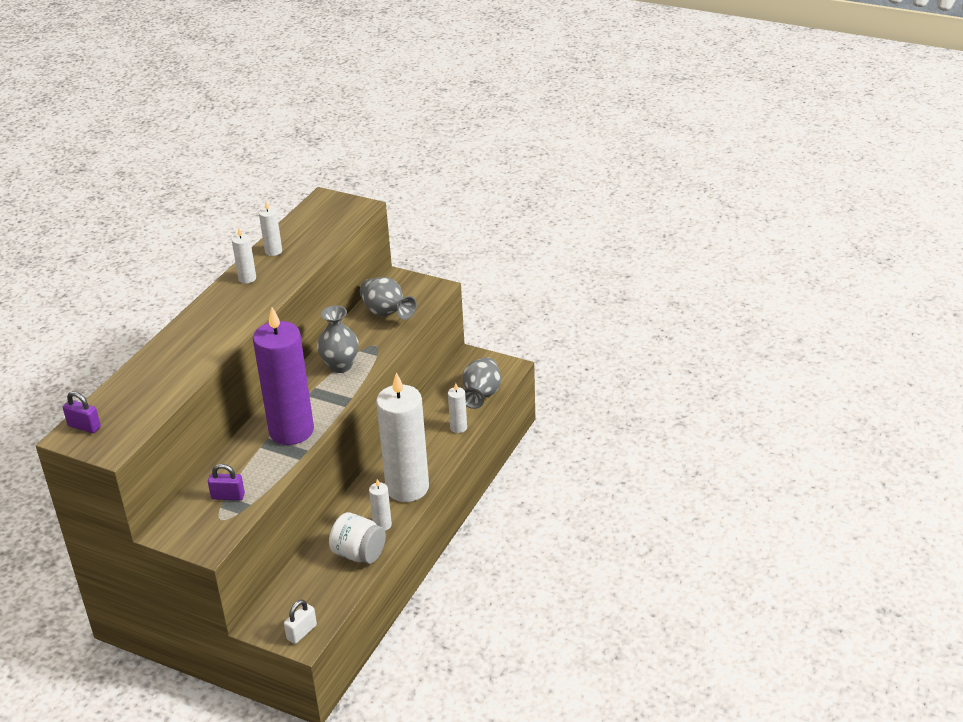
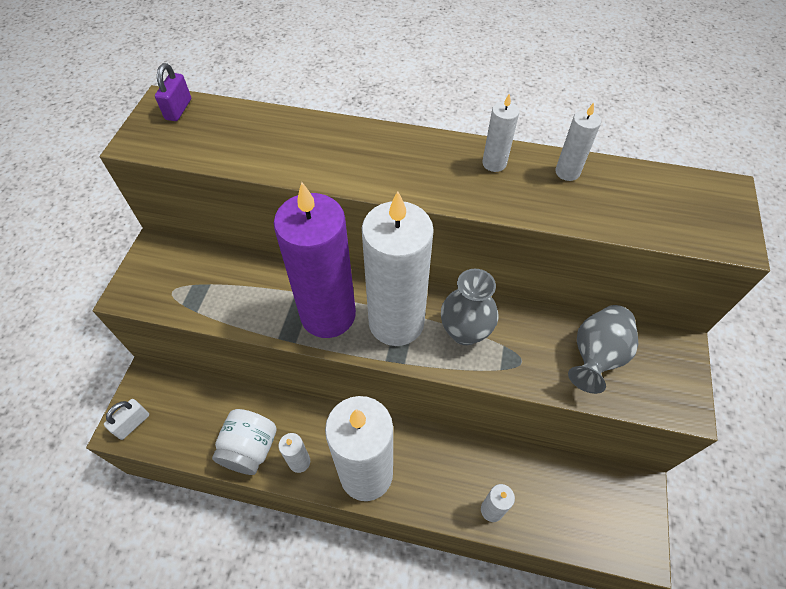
camera: 75 degrees right, 20 degrees up
(228, 496) = (209, 286): purple padlock -> none
(301, 632) = (132, 424): white padlock -> white padlock turned 75 degrees counterclockwise
(316, 397) = (396, 322): none -> white candle
(481, 395) = (566, 525): grey vase -> none

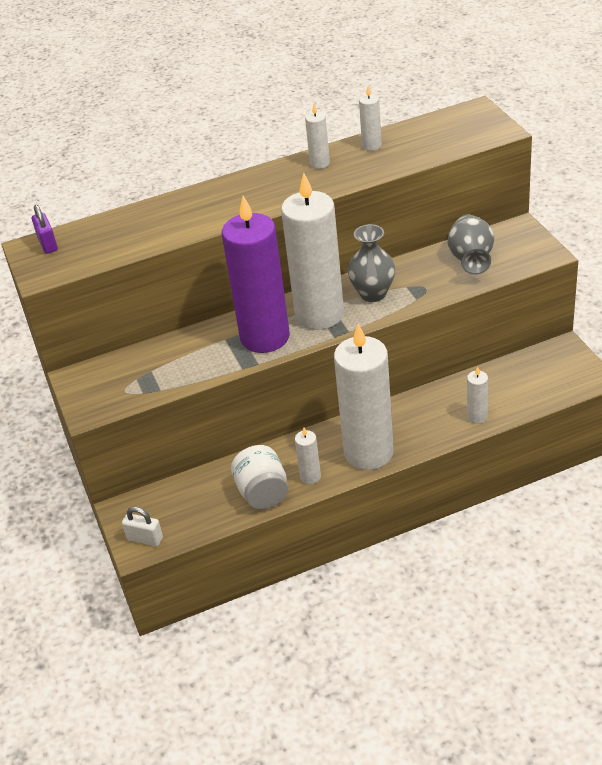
camera: 30 degrees left, 15 degrees down
(132, 424) = (145, 539): white padlock -> white padlock turned 75 degrees counterclockwise

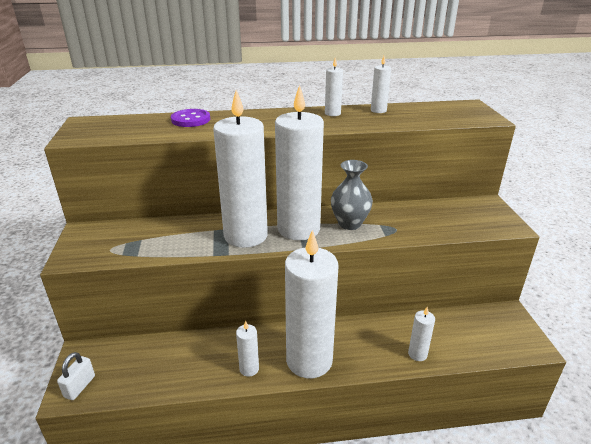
camera: 10 degrees right, 10 degrees down
(47, 244) = (97, 122): purple padlock -> none
(145, 539) = (80, 386): white padlock -> white padlock turned 75 degrees clockwise
(157, 213) = (191, 120): none -> purple button
(263, 493) = (201, 373): white jar -> none
(265, 337) = (245, 235): purple candle -> white candle
(471, 260) = (441, 217): grey vase -> none

